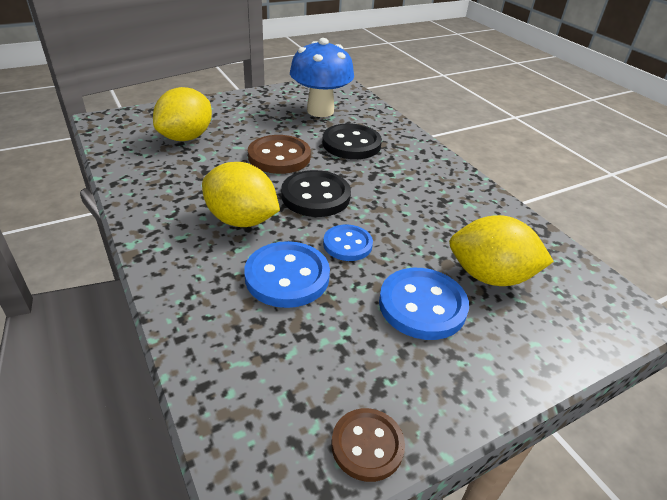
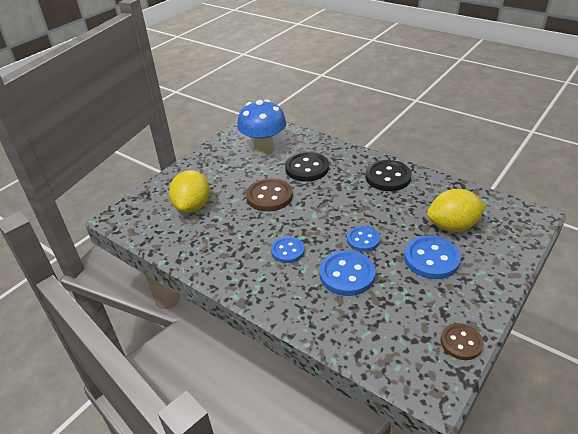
camera: 20 degrees left, 0 degrees up
(241, 220) = (287, 251): yellow lemon -> blue button
(315, 196) = (317, 215): black button -> black button (387, 177)

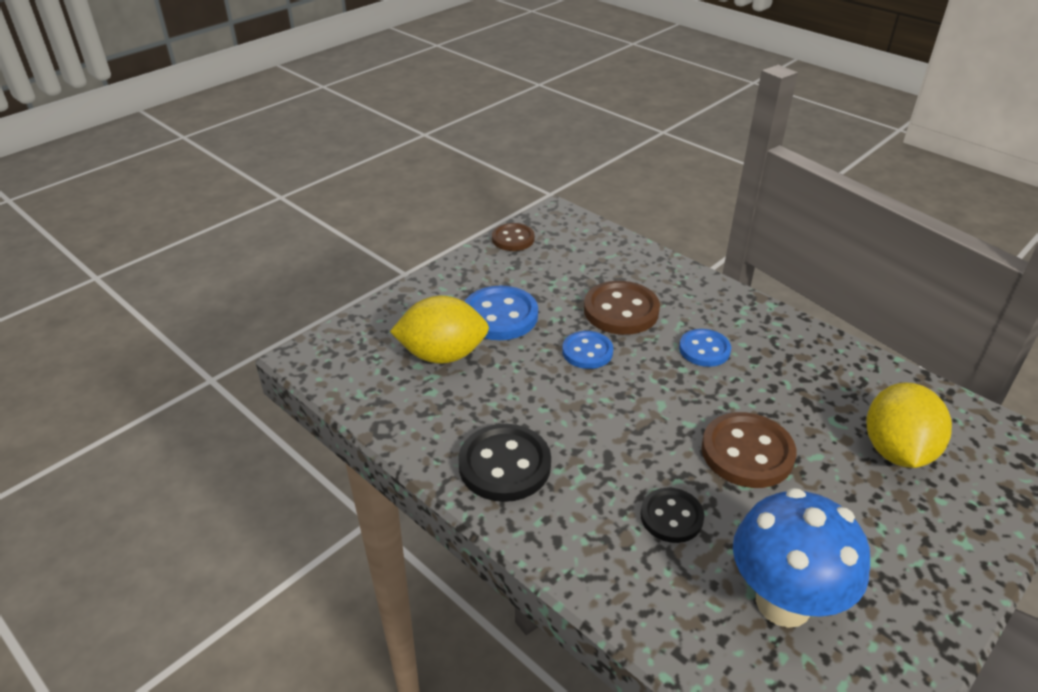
camera: 175 degrees left, 0 degrees up
(307, 168) = (671, 517): black button -> black button, size x0.64
(347, 274) = (621, 310): blue button -> brown button

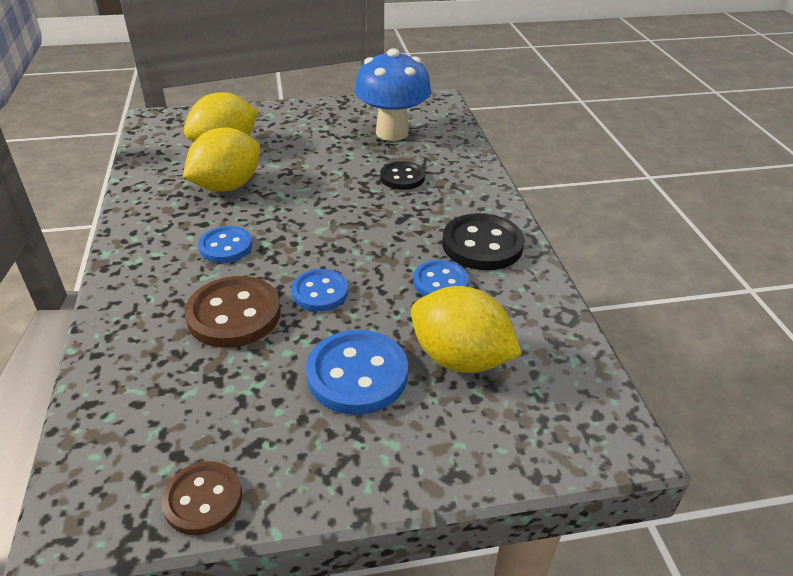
camera: 145 degrees left, 0 degrees up
(507, 405) = (440, 282): none -> blue button
(747, 452) = (310, 182): brown button -> none
(804, 403) = (227, 186): none -> yellow lemon

